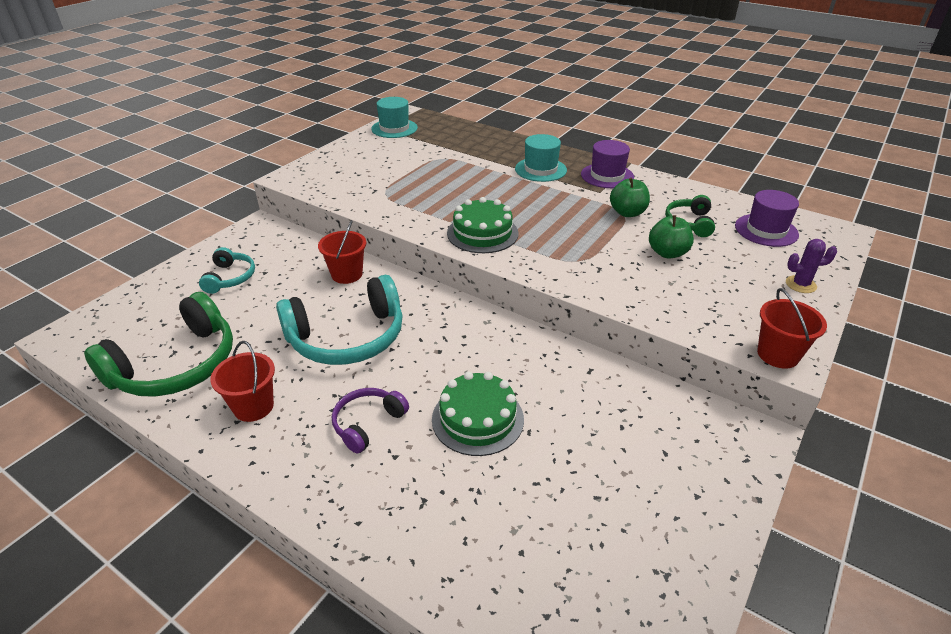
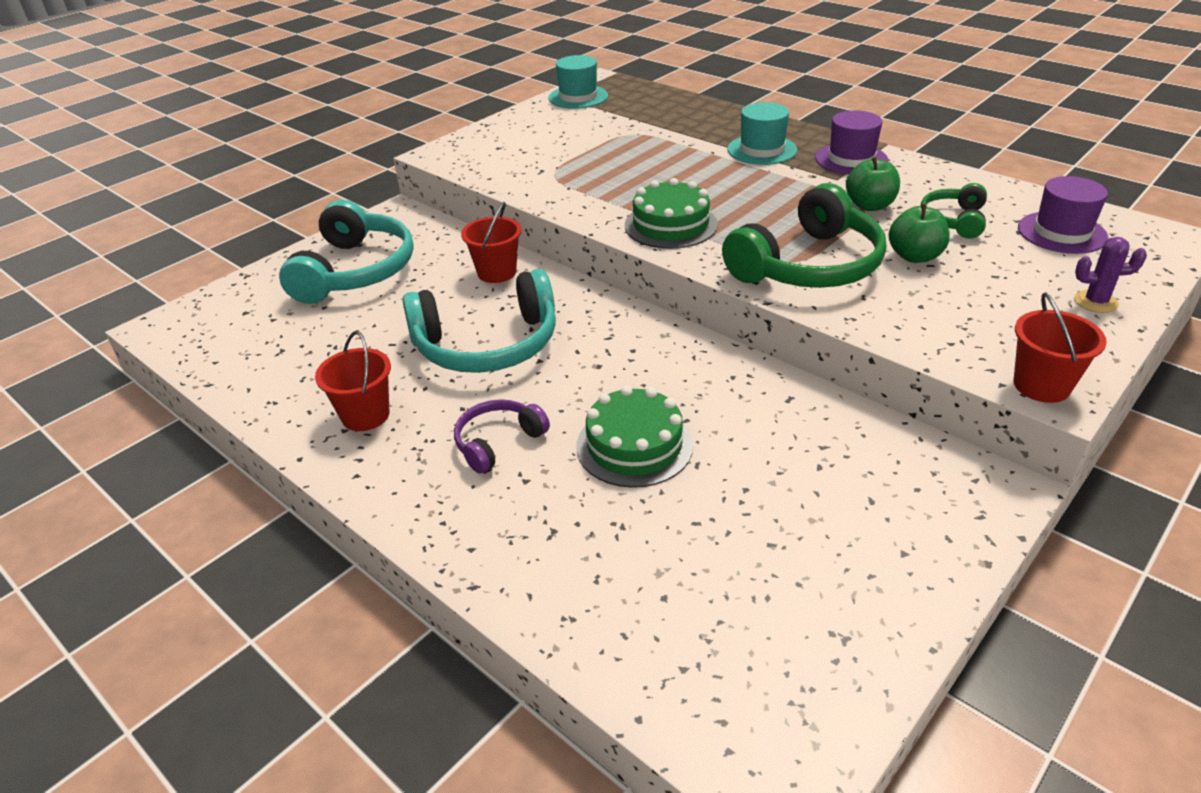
camera: 10 degrees right, 0 degrees up
(176, 365) = (282, 365): green headphones -> green headphones (809, 265)
(230, 278) = (355, 271): turquoise headphones -> turquoise headphones, size x1.91

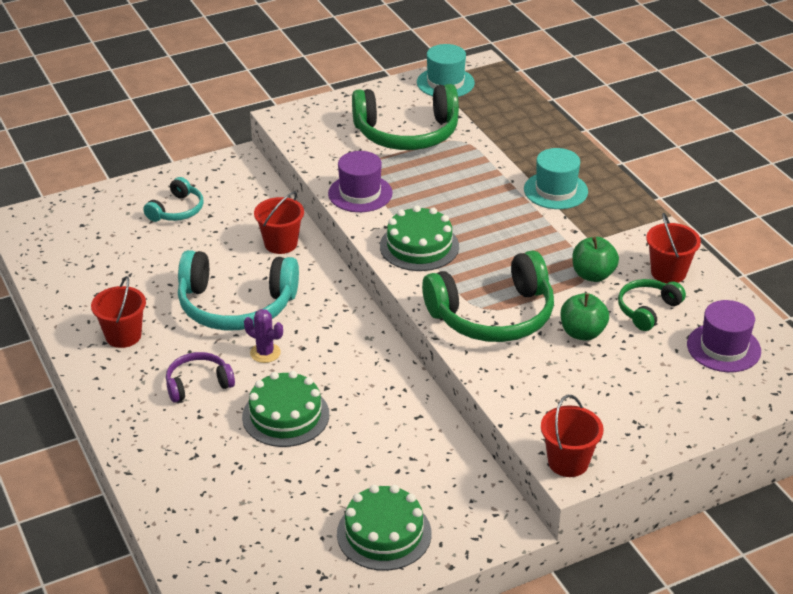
camera: 20 degrees right, 0 degrees up
(355, 271) = (177, 210): turquoise headphones -> turquoise headphones, size x0.52
(574, 140) = (407, 133): none -> green headphones
(851, 159) = (622, 223): purple hat -> purple hat (360, 193)
(870, 550) = (384, 533): none -> green cake
(937, 186) = (668, 272): none -> red bucket
(1095, 302) = (680, 414): purple cactus -> purple cactus (265, 353)

